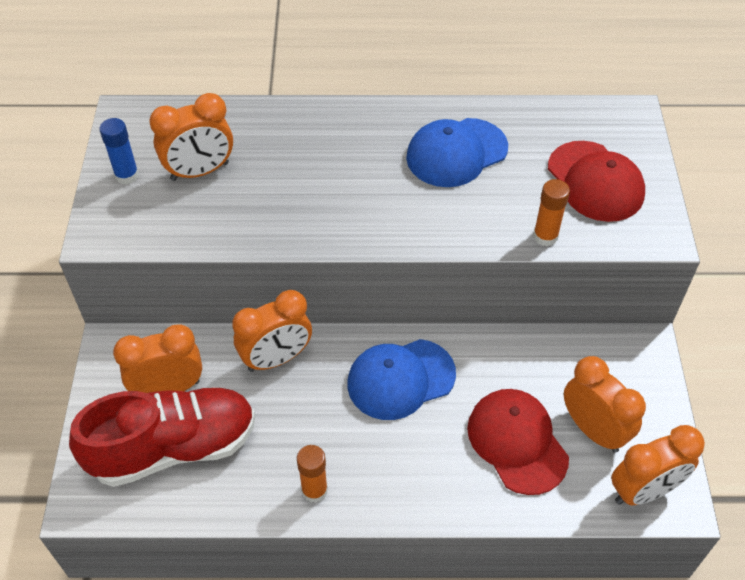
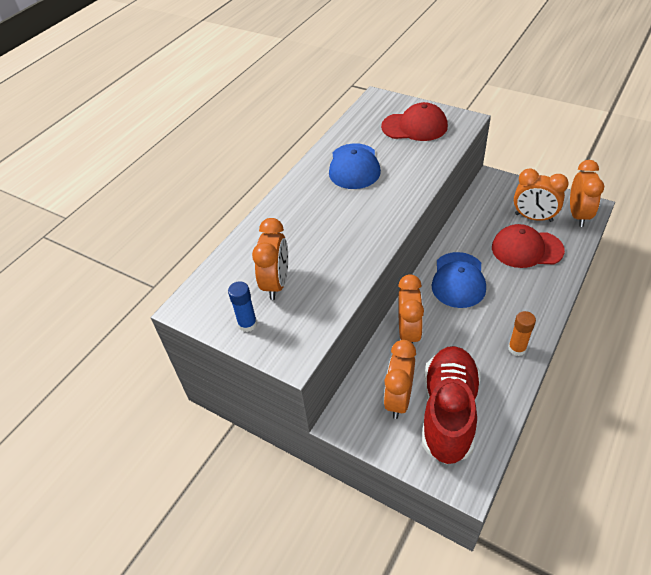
camera: 55 degrees left, 5 degrees down
(545, 236) = (440, 157): orange glue stick -> none
(593, 430) = (533, 218): orange clock -> orange clock turned 150 degrees counterclockwise

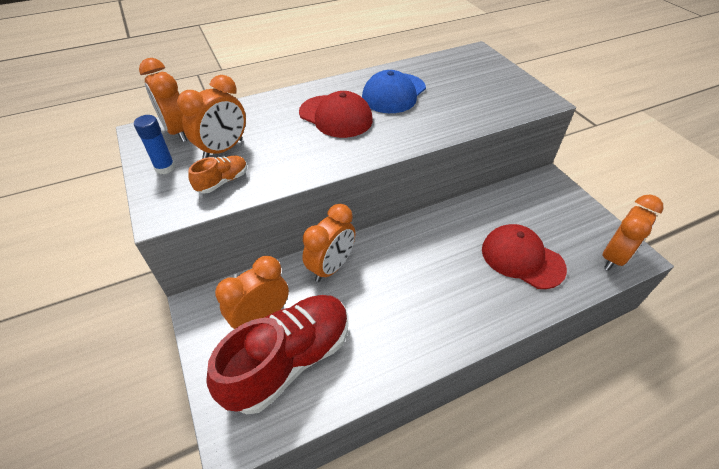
camera: 30 degrees right, 0 degrees up
(309, 308) = (222, 181): none -> orange shoe
(414, 126) = (486, 86): red cap -> red cap (336, 116)
(458, 280) = (423, 248): blue cap -> none
(517, 348) = (415, 345): orange glue stick -> none
(533, 218) = (559, 234): orange clock -> orange clock (177, 131)

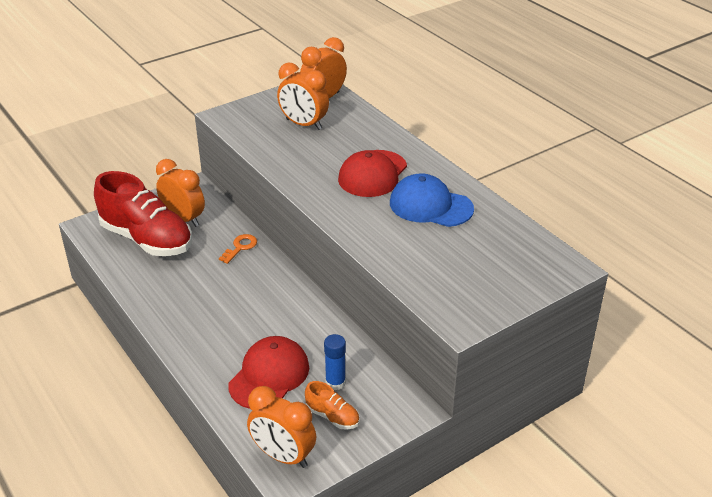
camera: 80 degrees right, 10 degrees down
(165, 168) = (274, 104): blue glue stick -> blue glue stick (335, 382)
(222, 181) = (262, 133): orange shoe -> orange shoe (332, 416)
(331, 267) = (240, 247): orange clock -> orange key

